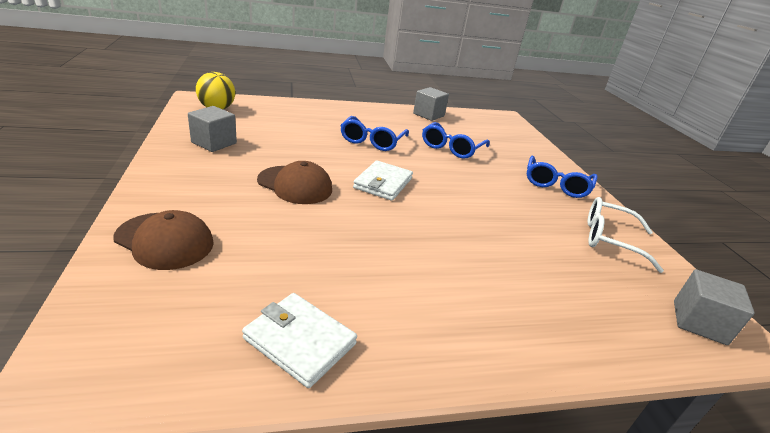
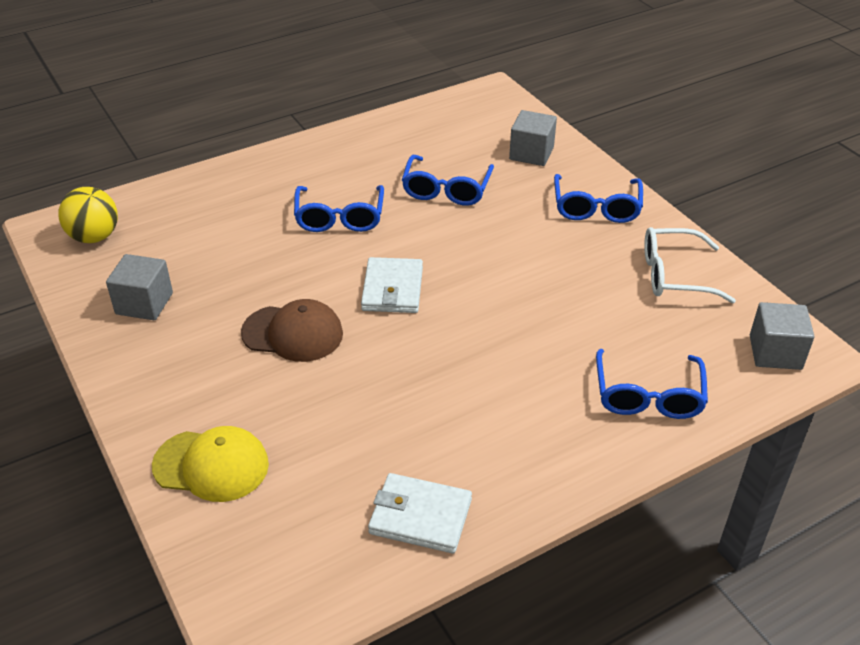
camera: 15 degrees left, 10 degrees up
(165, 240) = (211, 465): brown cap -> yellow cap
(428, 115) = (386, 131): grey cube -> grey cube (531, 153)
(564, 316) = (648, 396): none -> blue glasses

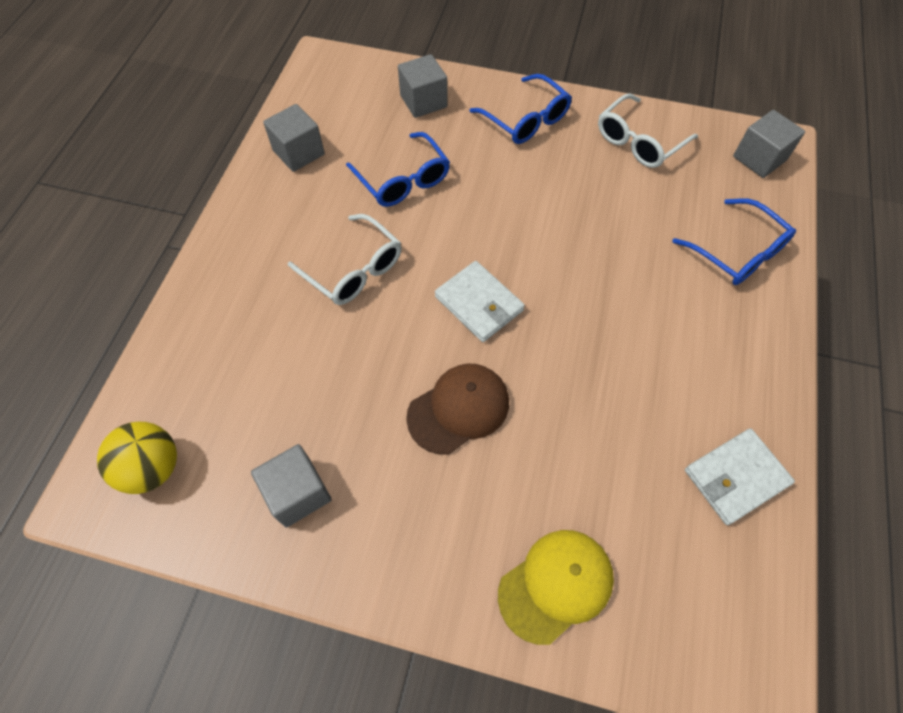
camera: 45 degrees left, 20 degrees up
(339, 218) = (354, 270): blue glasses -> white glasses
(399, 135) = (299, 152): none -> grey cube

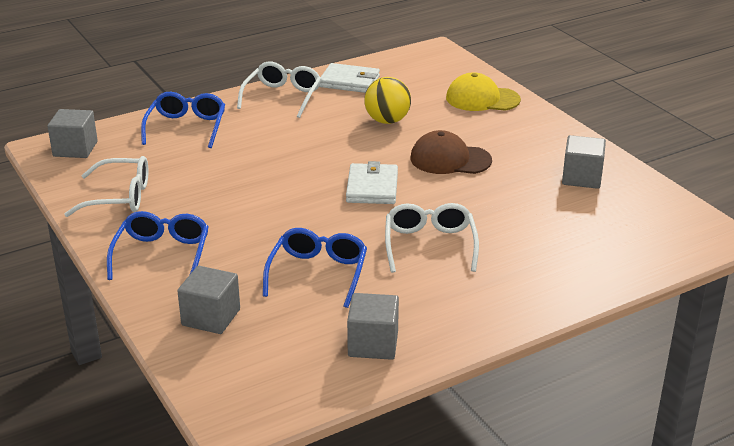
camera: 135 degrees left, 30 degrees down
(153, 468) = (666, 227): yellow ball -> yellow ball (387, 121)
(746, 377) = (282, 97): none -> white glasses

